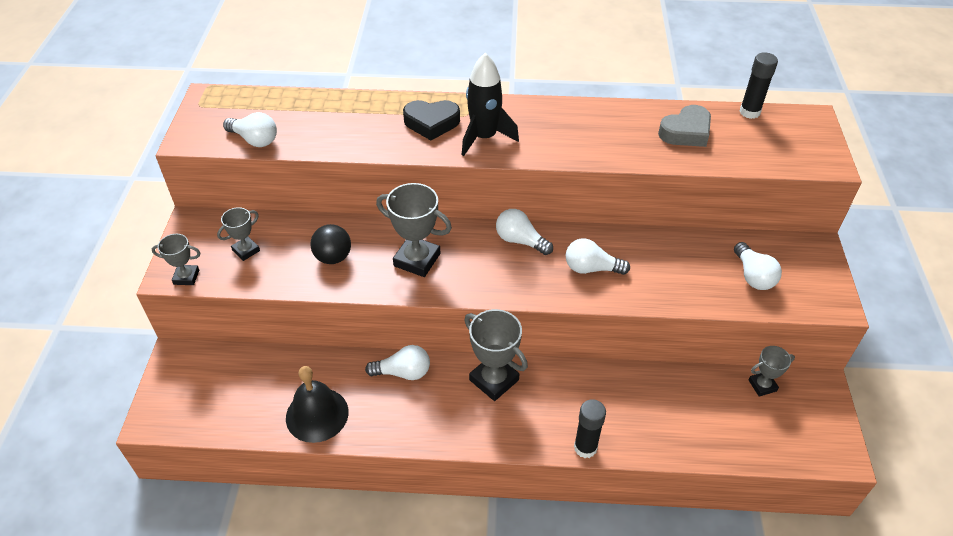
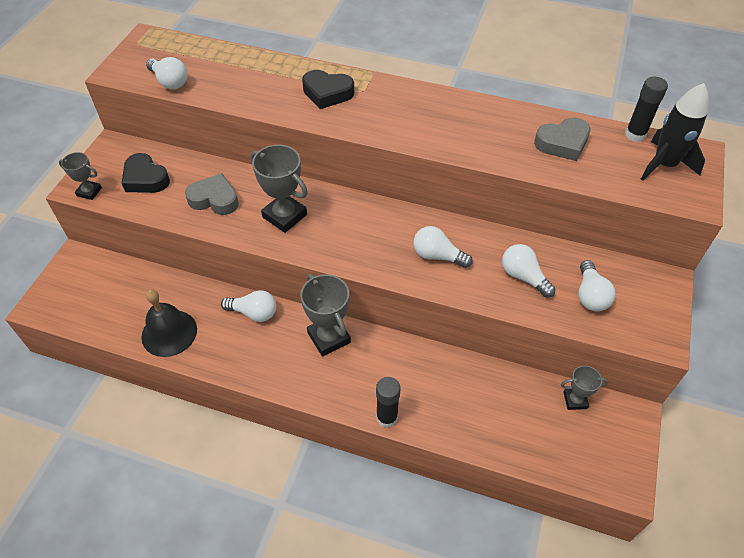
camera: 15 degrees right, 5 degrees up
(246, 250) = (145, 178): grey trophy -> black heart
(333, 257) = (214, 199): black ball -> grey heart
(484, 137) = (369, 115): black rocket -> black rocket (664, 165)
(520, 241) = (382, 217): white light bulb -> white light bulb (523, 277)

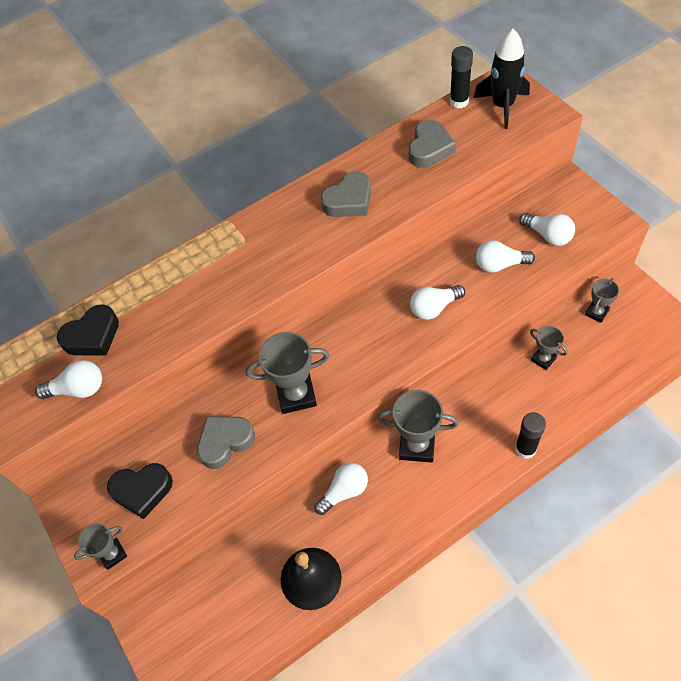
camera: 45 degrees left, 5 degrees up
(327, 93) = (223, 268): black heart -> black heart (92, 336)
(457, 125) = (349, 200): none -> grey heart
(487, 383) = (543, 359): none -> grey trophy

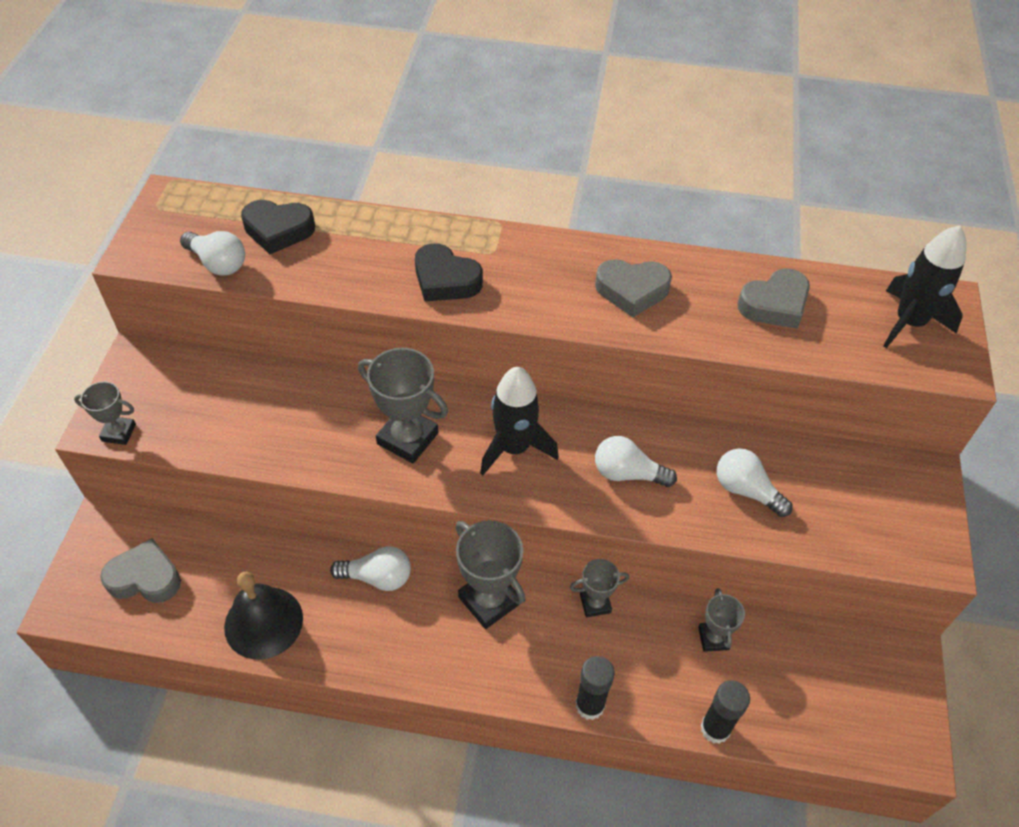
camera: 35 degrees right, 5 degrees down
(142, 490) = (197, 403): black heart -> black heart (445, 280)
(225, 442) = (303, 424): grey heart -> grey heart (145, 577)
(360, 347) = (514, 448): none -> black rocket
(459, 101) = (864, 283): black glue stick -> black glue stick (715, 729)
(548, 235) = (836, 506): white light bulb -> none
(596, 312) = (830, 646): grey trophy -> grey trophy (595, 603)

